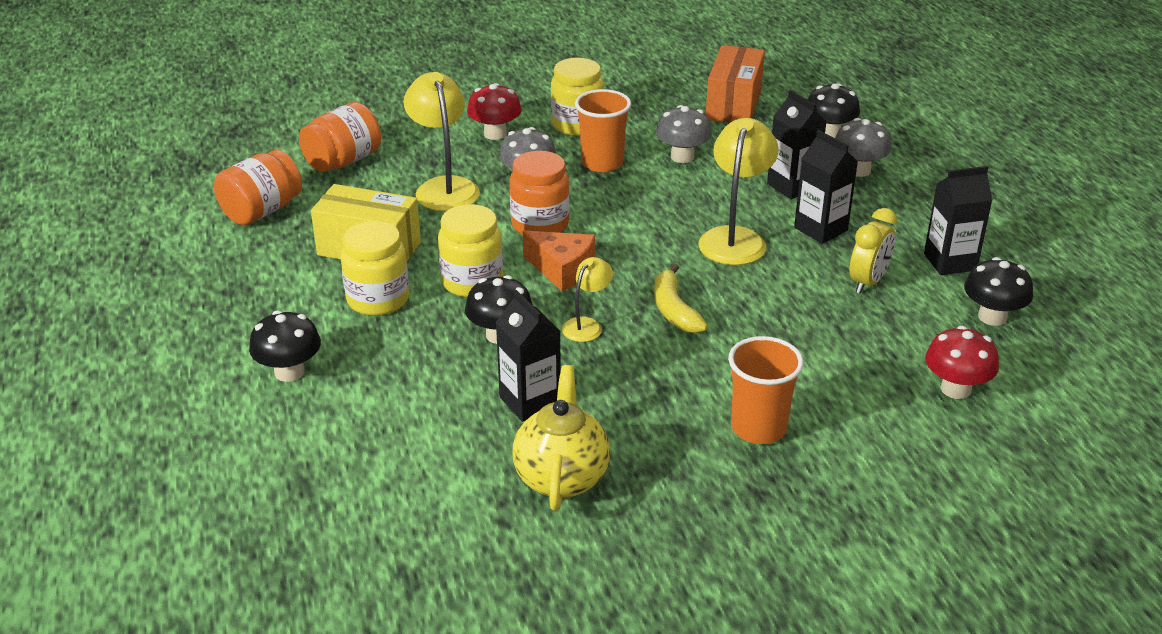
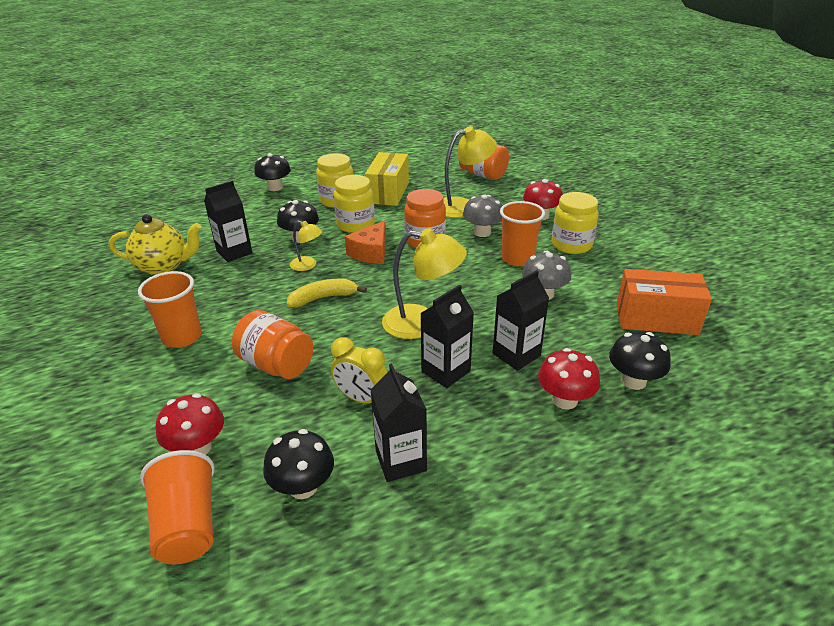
camera: 85 degrees right, 0 degrees up
(262, 211) = (422, 162): orange jar -> orange jar (276, 365)
(858, 170) = (564, 400): grey mushroom -> red mushroom
(1053, 383) = (187, 525): none -> orange cup

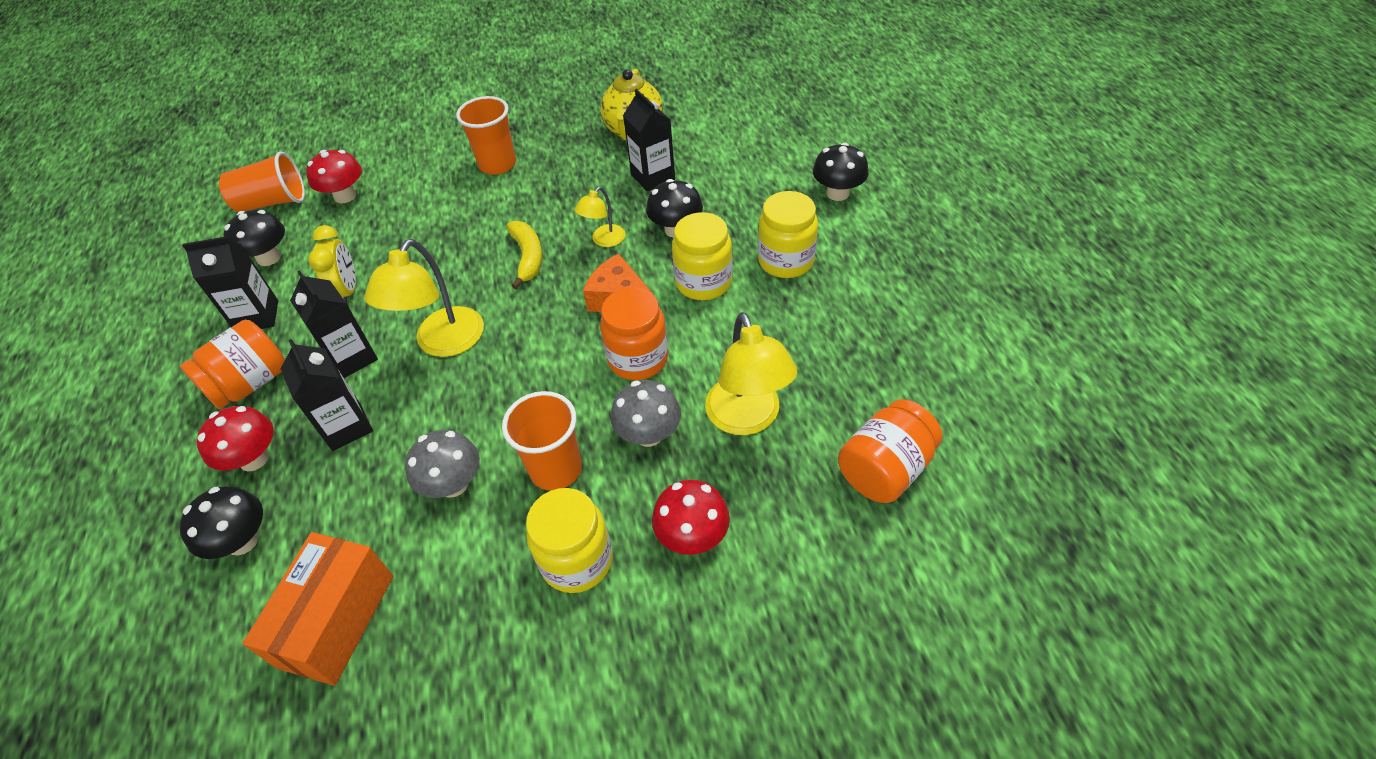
camera: 100 degrees right, 15 degrees up
(276, 365) = (426, 230): orange jar -> orange jar (250, 383)
(361, 398) = (347, 291): yellow clock -> yellow clock turned 135 degrees clockwise
(388, 193) = (810, 320): yellow box -> none

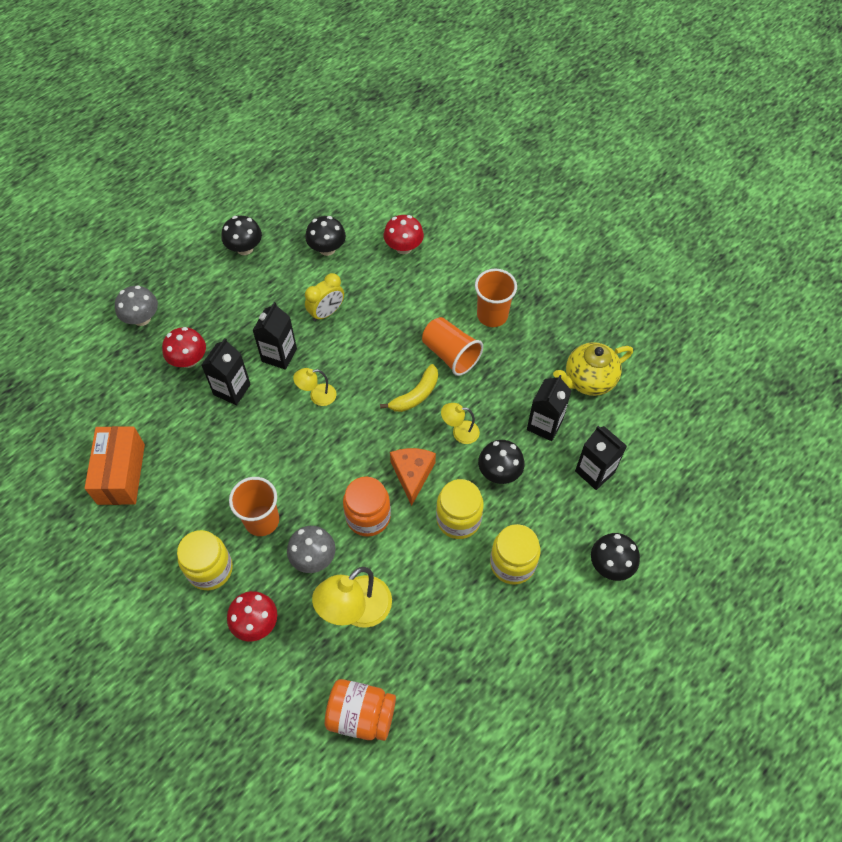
camera: 55 degrees right, 10 degrees up
(242, 541) = (141, 395): black mushroom -> black mushroom (245, 248)
(250, 383) = (233, 317): orange jar -> none
(257, 317) = (280, 281): black carton -> black carton (594, 472)
(272, 202) = (372, 212): orange cup -> orange cup (450, 354)
(337, 620) = (121, 474): orange box -> orange box turned 75 degrees counterclockwise
(443, 343) = (317, 396): yellow lamp -> yellow lamp, size x0.55
(453, 484) = (224, 472): grey mushroom -> grey mushroom (142, 318)

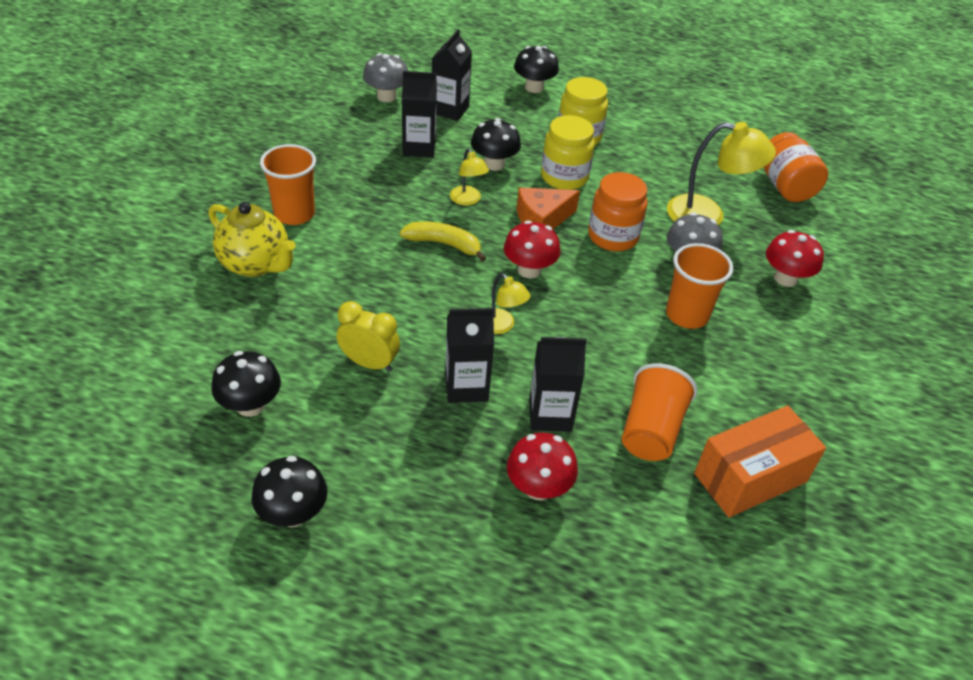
camera: 120 degrees left, 15 degrees down
(142, 318) = (506, 593): grey mushroom -> grey mushroom (386, 96)
(210, 569) = (773, 335): yellow jar -> none
(403, 247) = (214, 322): red mushroom -> red mushroom (529, 270)
(450, 354) = (371, 232): orange cup -> orange cup (651, 430)
(588, 380) = (346, 131): yellow teapot -> yellow teapot (256, 264)

